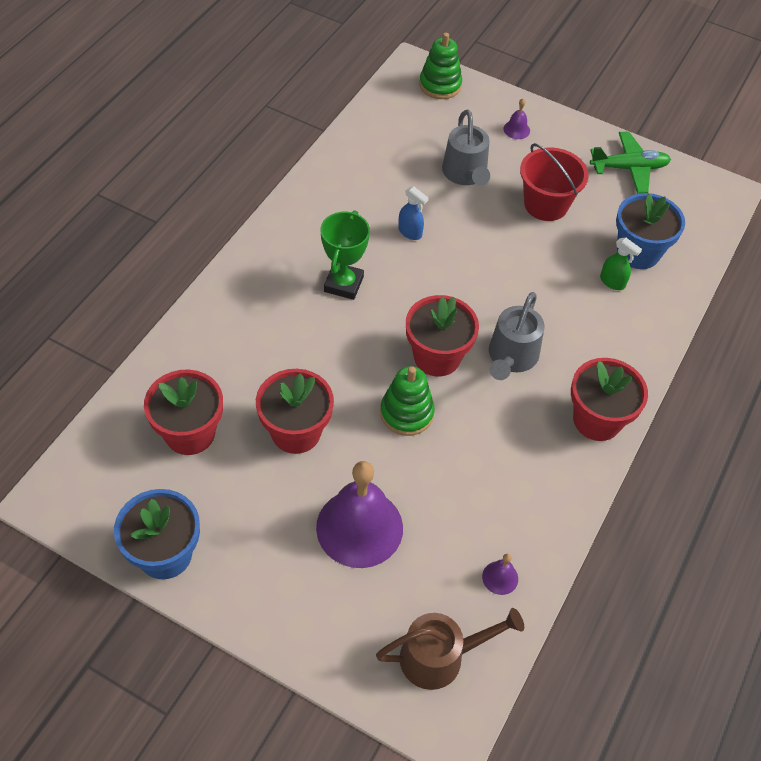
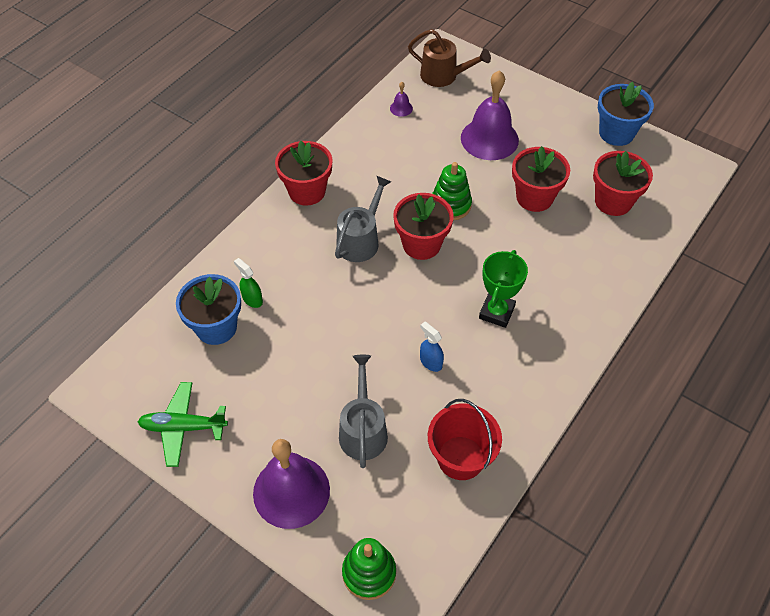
camera: 170 degrees left, 0 degrees up
(441, 657) = (444, 76): brown watering can -> brown watering can turned 150 degrees counterclockwise
(516, 129) = (291, 491): purple bell -> purple bell, size x2.46
(546, 204) = (288, 386): red bucket -> red bucket (460, 458)

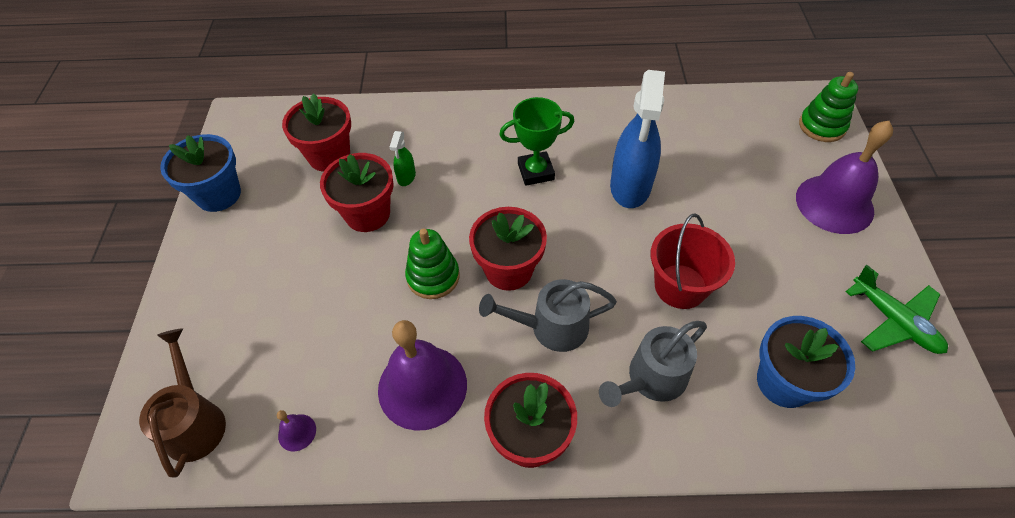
camera: 125 degrees left, 0 degrees up
(252, 299) = (720, 375): green spray bottle -> green spray bottle (406, 177)
(363, 429) = (736, 193): grey watering can -> grey watering can (651, 379)
(430, 362) = (630, 187): blue spray bottle -> blue spray bottle, size x2.26
(460, 458) = (687, 125): red bucket -> red bucket (680, 286)
(489, 139) = (298, 299): purple bell -> purple bell (422, 386)

